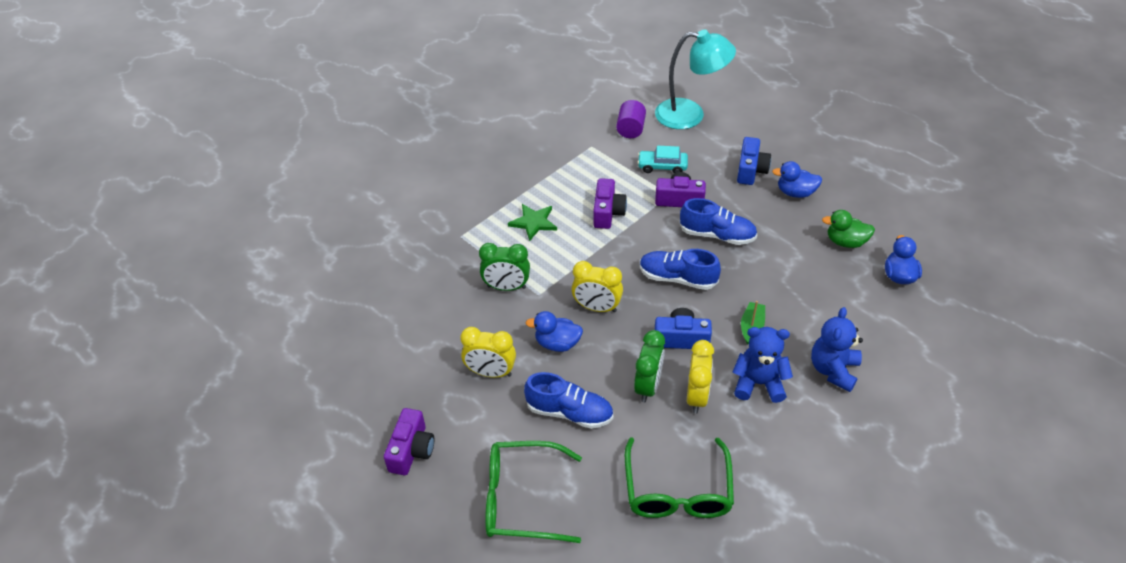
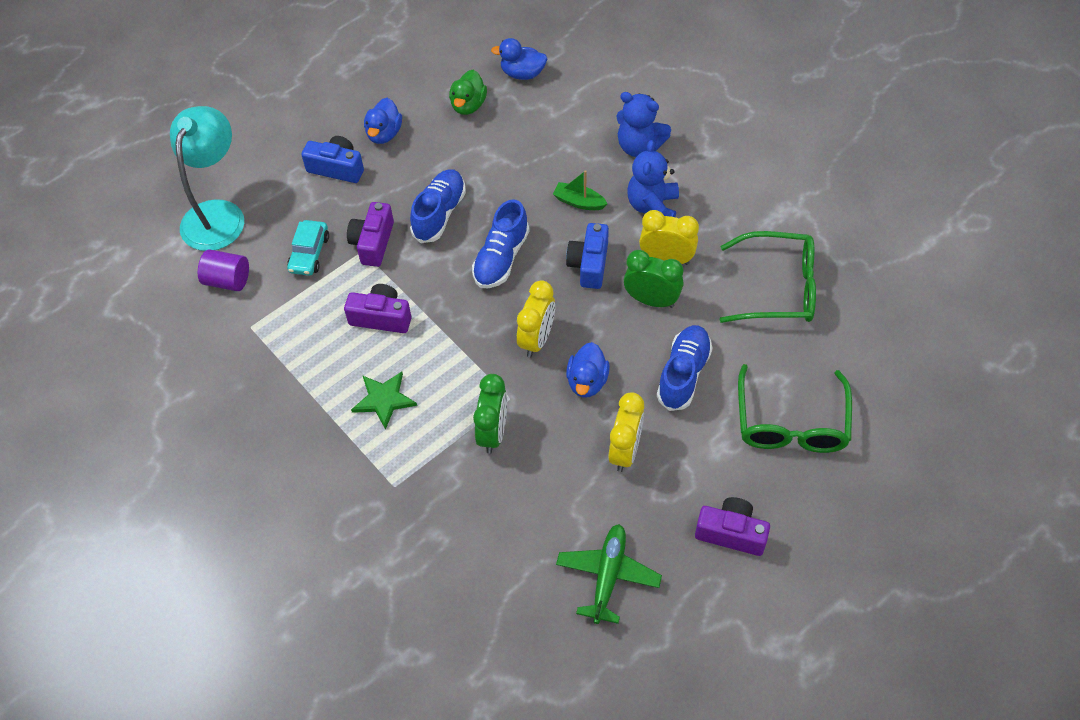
camera: 85 degrees left, 10 degrees up
(380, 366) = (608, 575): none -> green plane

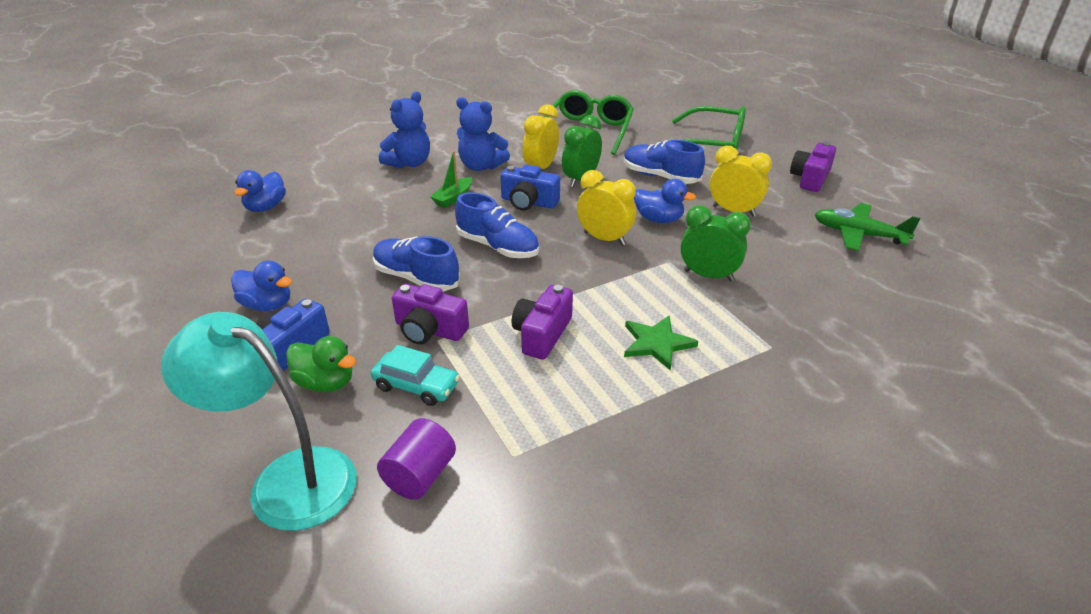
camera: 80 degrees left, 20 degrees down
(468, 105) = (278, 243): green duck -> green duck (325, 383)

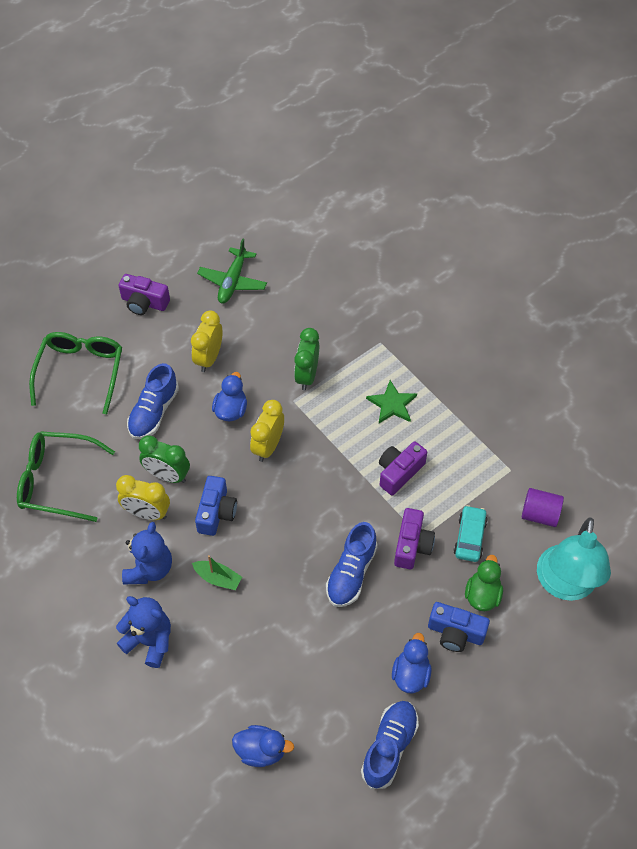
camera: 100 degrees left, 20 degrees up
(498, 247) = (294, 523): blue shoe -> blue shoe (389, 747)
(542, 334) = (399, 472): purple camera -> purple camera turned 120 degrees clockwise

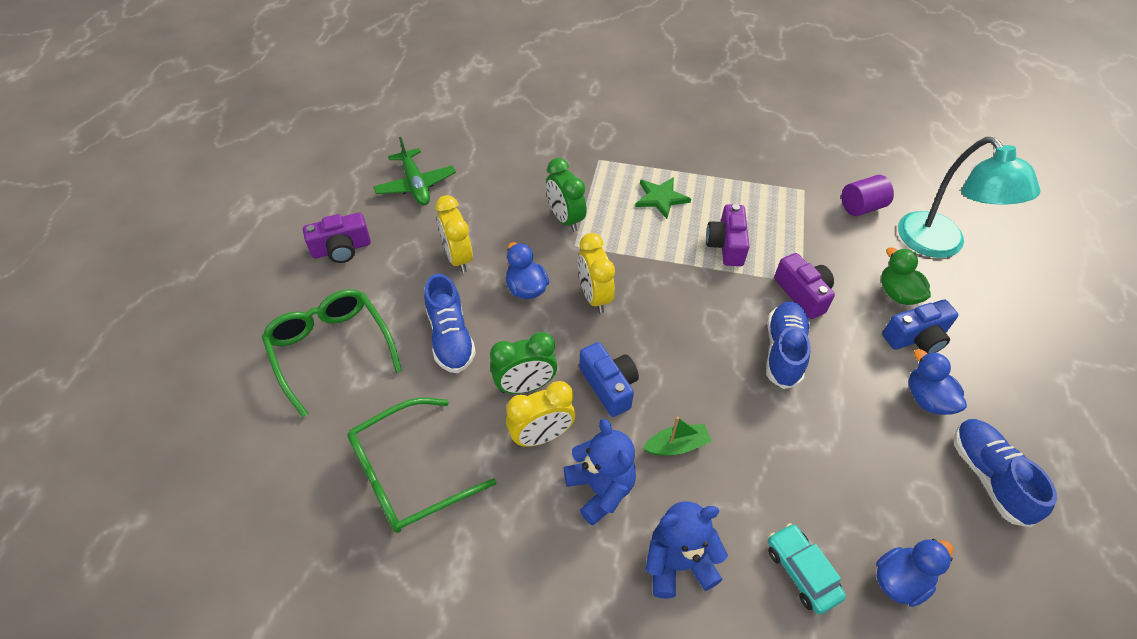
camera: 40 degrees left, 5 degrees down
(351, 573) = (783, 351): blue shoe -> blue shoe turned 150 degrees counterclockwise
(469, 537) = (836, 257): turquoise car -> turquoise car (801, 572)

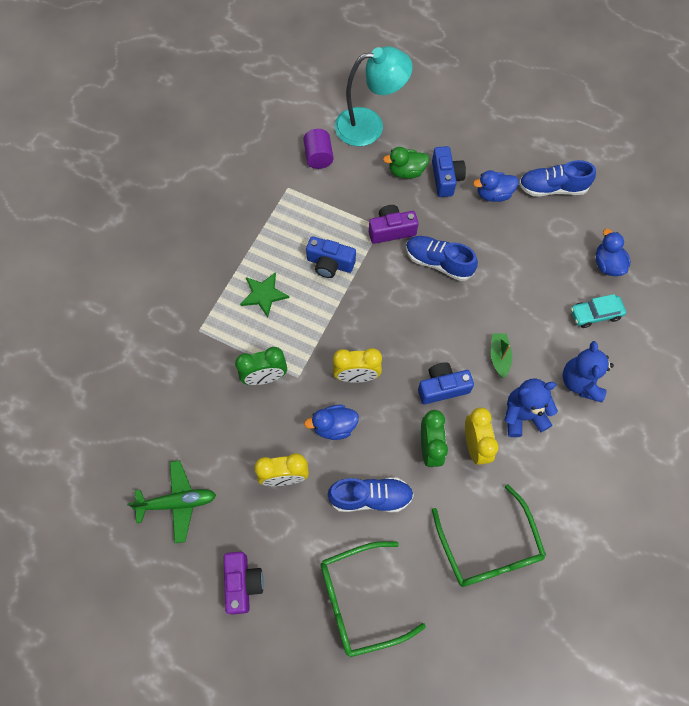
camera: 75 degrees left, 15 degrees up
(726, 245) = (330, 263): purple camera -> blue camera

